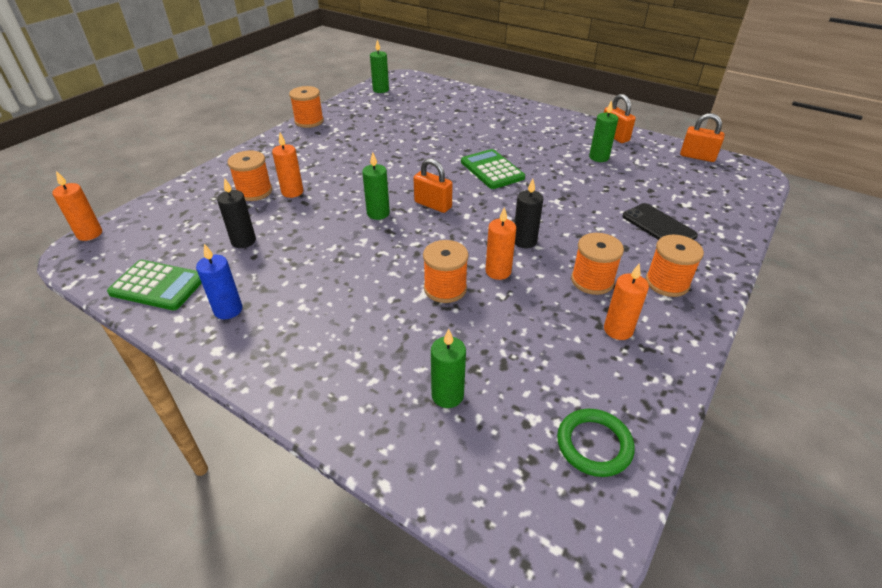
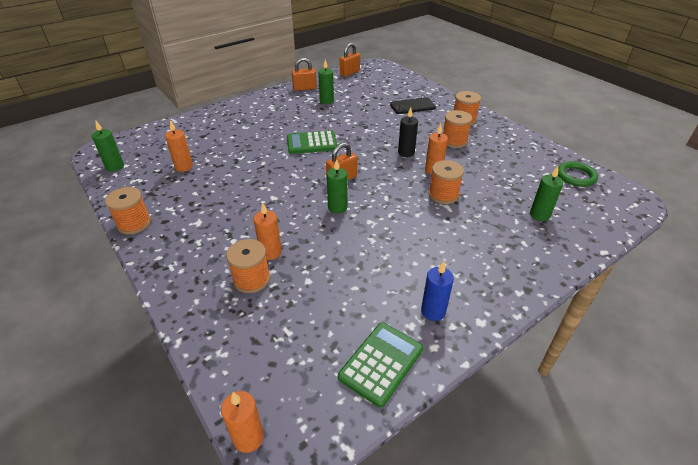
camera: 70 degrees left, 0 degrees up
(243, 241) = (336, 294): black candle -> none
(618, 330) = (497, 145): orange candle -> orange candle (184, 167)

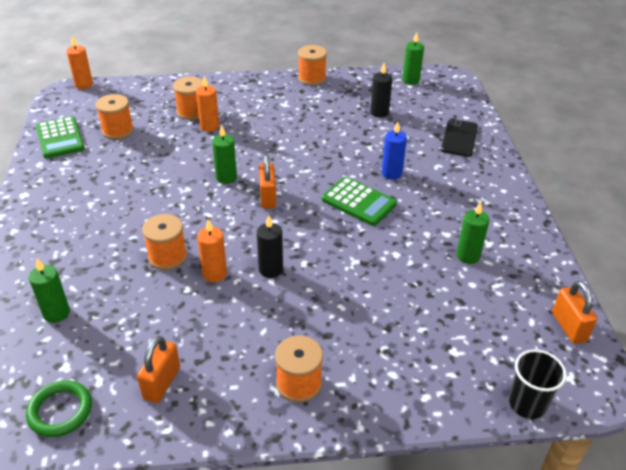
camera: 120 degrees right, 0 degrees up
(184, 167) = (379, 112): orange candle -> black candle
(304, 88) = (526, 249): orange padlock -> orange padlock (162, 383)
(311, 143) = (359, 202): green calculator -> green calculator turned 105 degrees clockwise
(403, 74) = (527, 404): none -> black cup
(412, 106) = (388, 344): black phone -> black phone (459, 138)
(433, 311) = (61, 177): blue candle -> blue candle (391, 173)
(454, 141) = (255, 333): orange spool -> orange spool (118, 130)

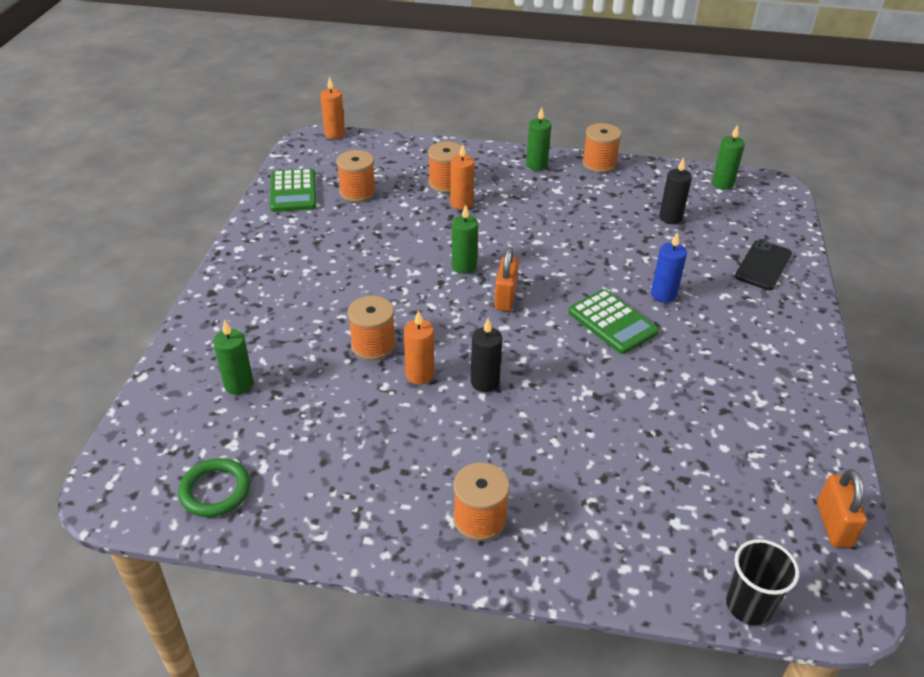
camera: 15 degrees right, 0 degrees up
(162, 383) = (328, 484): orange padlock -> none
(468, 256) = (729, 412): green candle -> green candle (536, 165)

